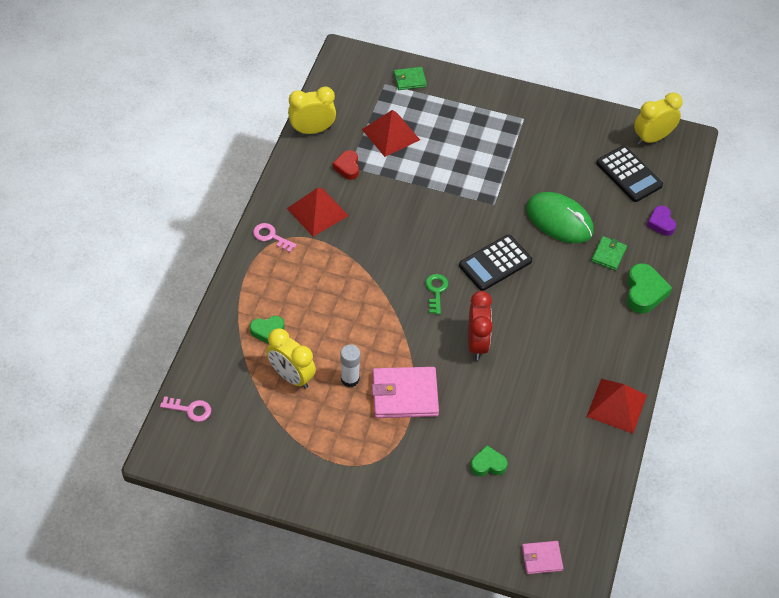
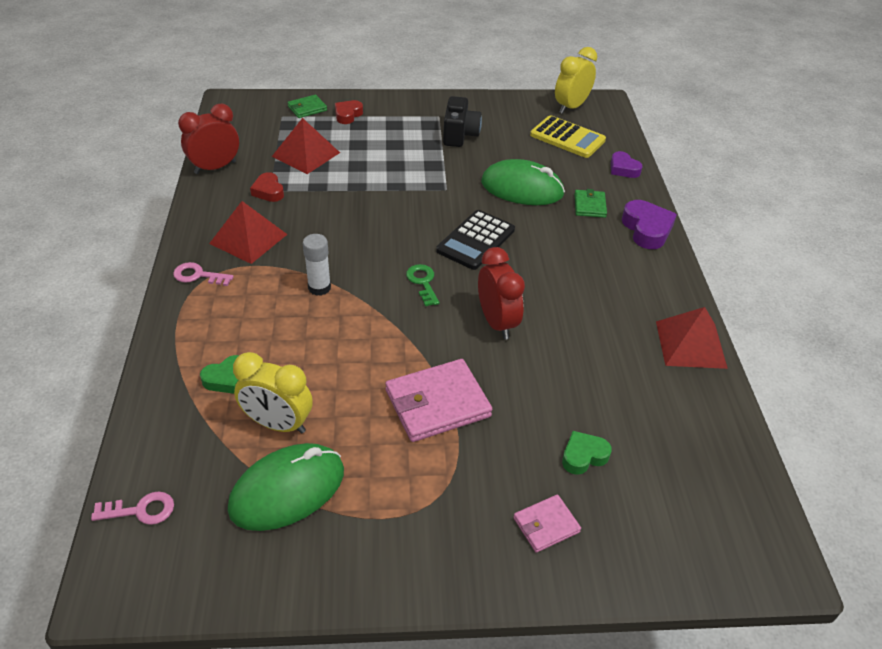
camera: 20 degrees left, 10 degrees down
(283, 425) = (287, 490): none -> green mouse
(312, 130) = (215, 167): yellow clock -> red clock
(350, 379) = (358, 405): white glue stick -> white glue stick (319, 288)
(442, 97) = (348, 115): none -> red heart
(532, 146) = (460, 135): none -> black camera
(541, 558) = (719, 556): pink wallet -> pink wallet (546, 525)
(629, 174) = (567, 138): black calculator -> yellow calculator
(644, 292) = (647, 229): green heart -> purple heart

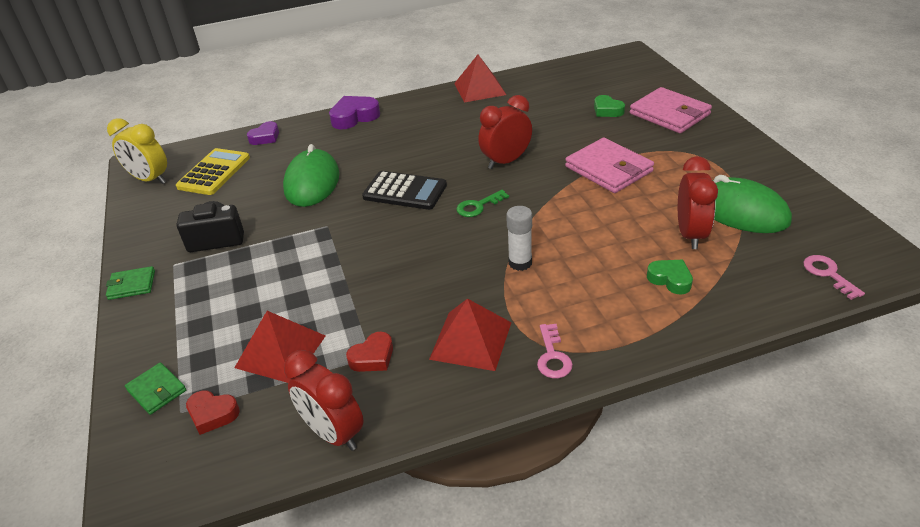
camera: 100 degrees left, 5 degrees down
(278, 424) = (690, 235): yellow clock -> red clock
(348, 115) = (174, 342): red heart -> red heart (212, 414)
(546, 525) = (669, 114): pink wallet -> pink wallet, size x1.85
(590, 206) = (329, 145): green wallet -> green wallet (132, 285)

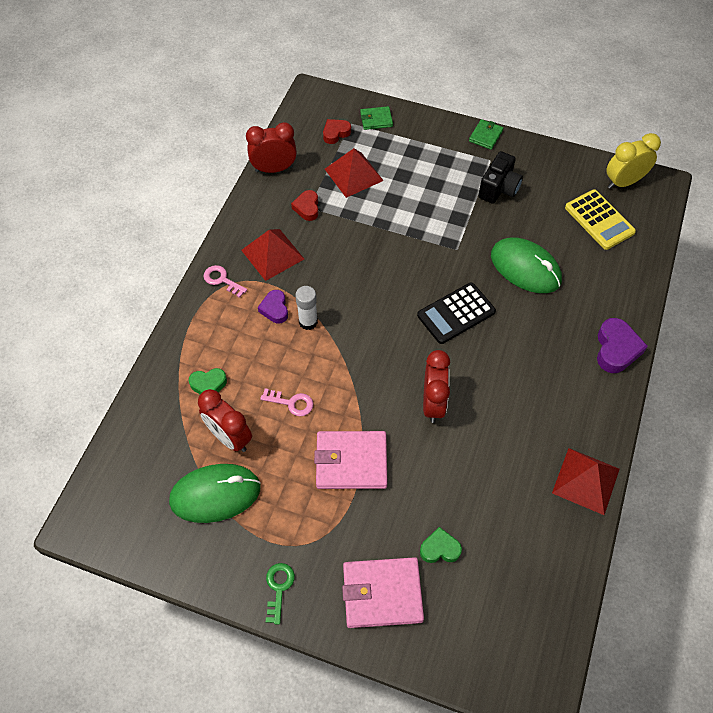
camera: 125 degrees right, 20 degrees up
(265, 137) = (633, 273): purple heart -> purple heart (275, 309)
(478, 206) = (392, 343): green key -> green key (279, 588)
(828, 274) = (116, 473): pink key -> pink key (291, 403)

